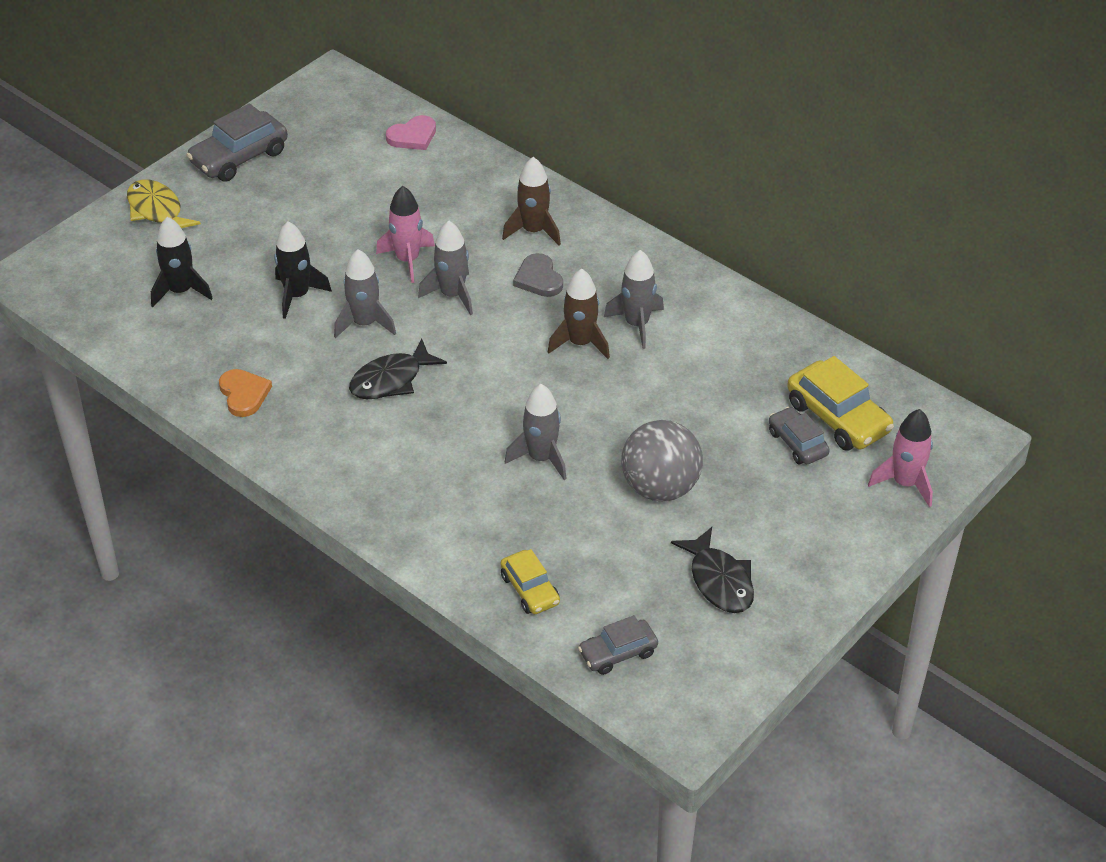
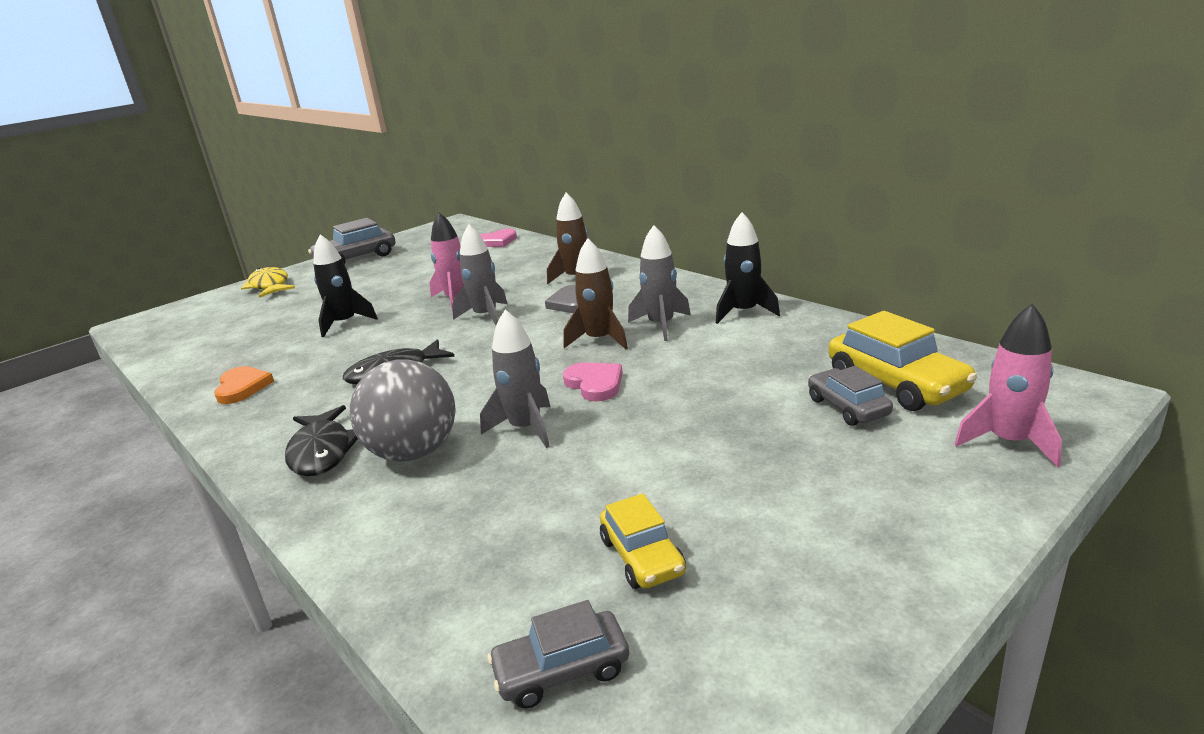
camera: 10 degrees right, 20 degrees down
(181, 291) = (247, 325): black rocket -> black rocket (743, 312)
(365, 323) = (393, 337): grey rocket -> none
(530, 589) = (455, 571): yellow car -> yellow car (642, 556)
(588, 406) = (595, 384): none -> pink heart
(660, 487) = (667, 452): grey ball -> grey ball (414, 452)
(719, 580) = (743, 560): black fish -> black fish (322, 451)

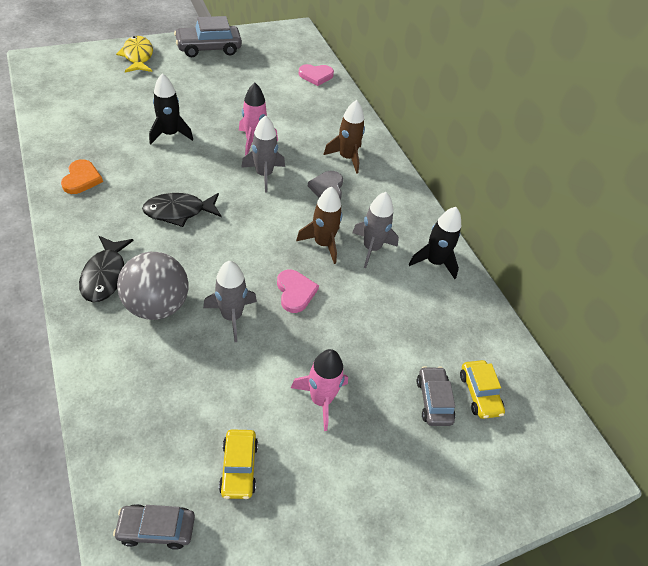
camera: 10 degrees right, 25 degrees up
(896, 383) = (479, 393): yellow car -> yellow car, size x0.61
(1009, 442) = (505, 485): pink rocket -> pink rocket (321, 399)

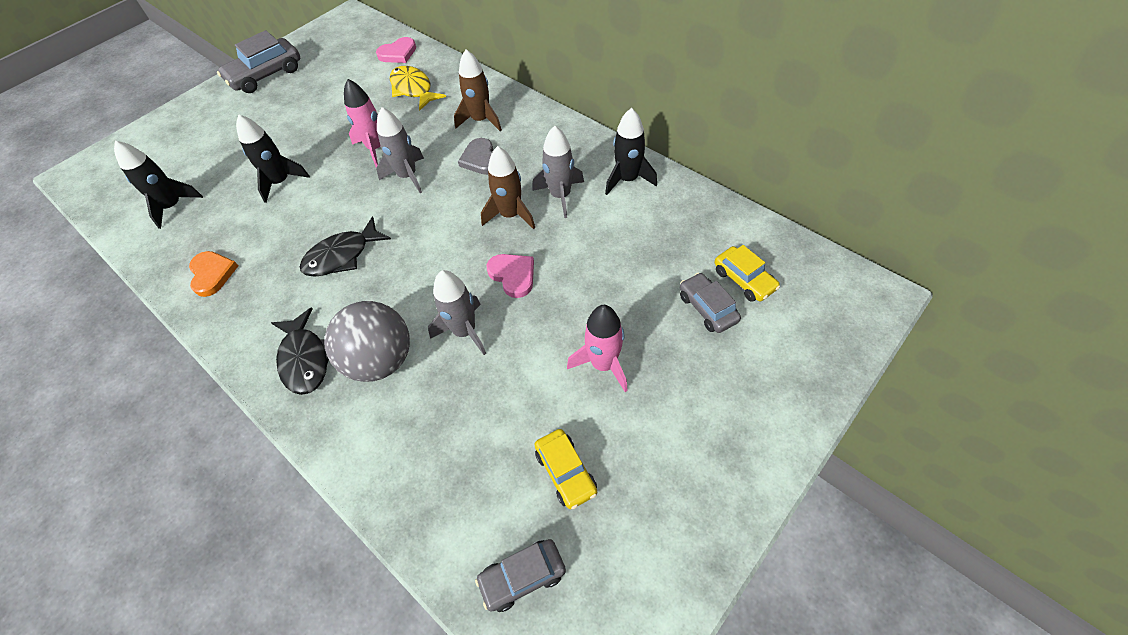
camera: 15 degrees left, 5 degrees up
(86, 116) = (173, 206): none -> black rocket
(138, 56) = (192, 118): yellow fish -> yellow fish (413, 89)

